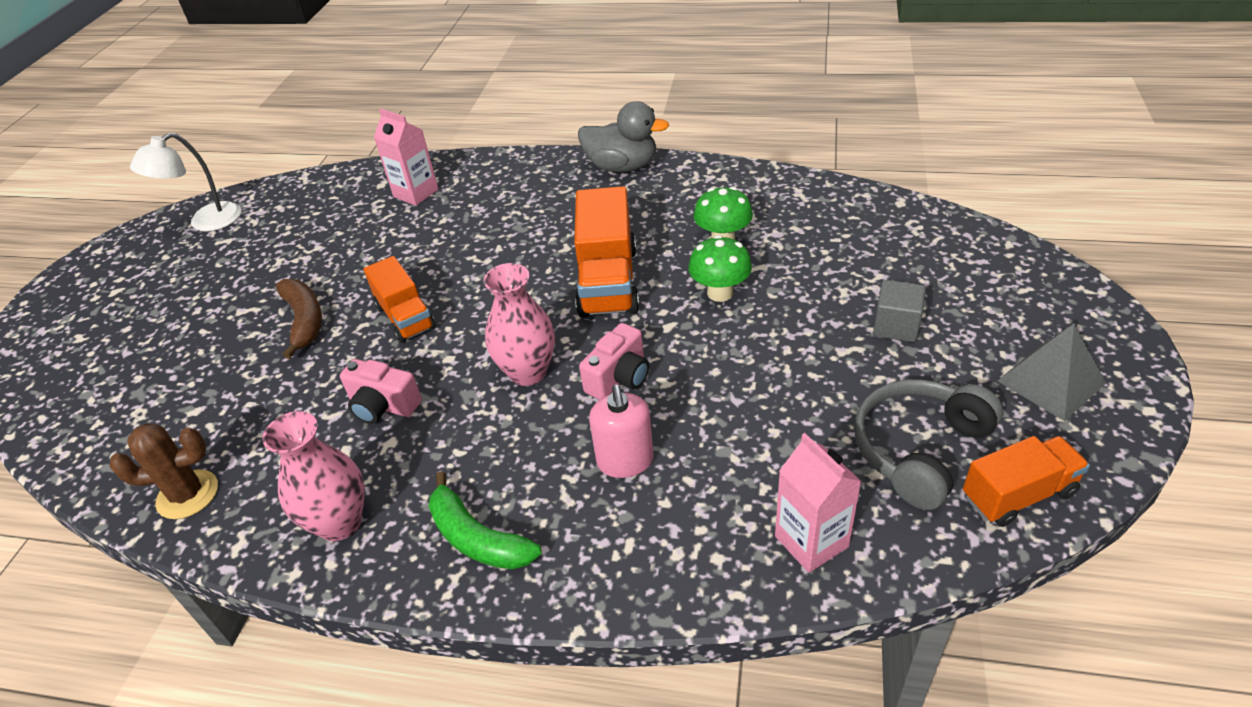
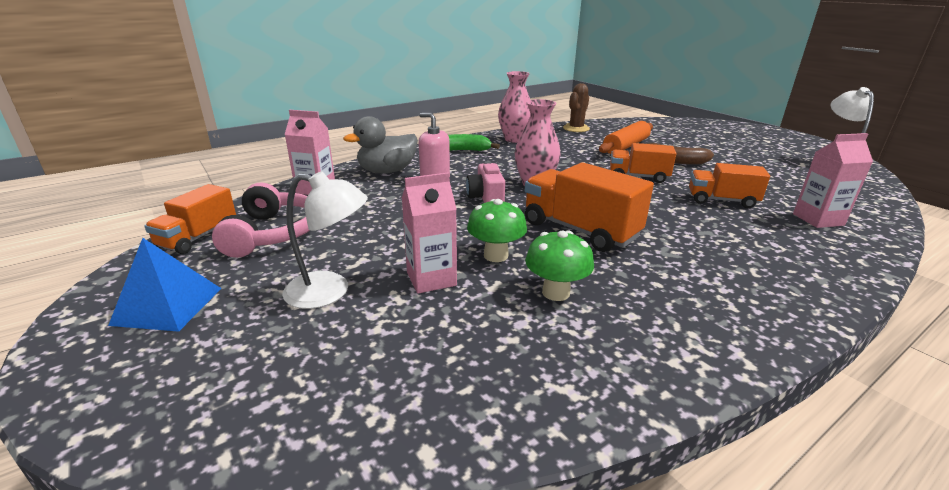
camera: 130 degrees right, 15 degrees down
(266, 386) = (626, 146): none -> orange rolling pin
(383, 406) = (569, 157): pink camera -> none
(423, 245) = (721, 200): none -> orange truck
(622, 167) = (778, 317): grey duck -> grey duck (387, 171)
(800, 297) = (431, 279): none -> pink carton
(896, 326) = (330, 292): grey cube -> white lamp
(919, 449) = (272, 233): grey headphones -> pink headphones
(1051, 382) = (168, 306): grey pyramid -> blue pyramid

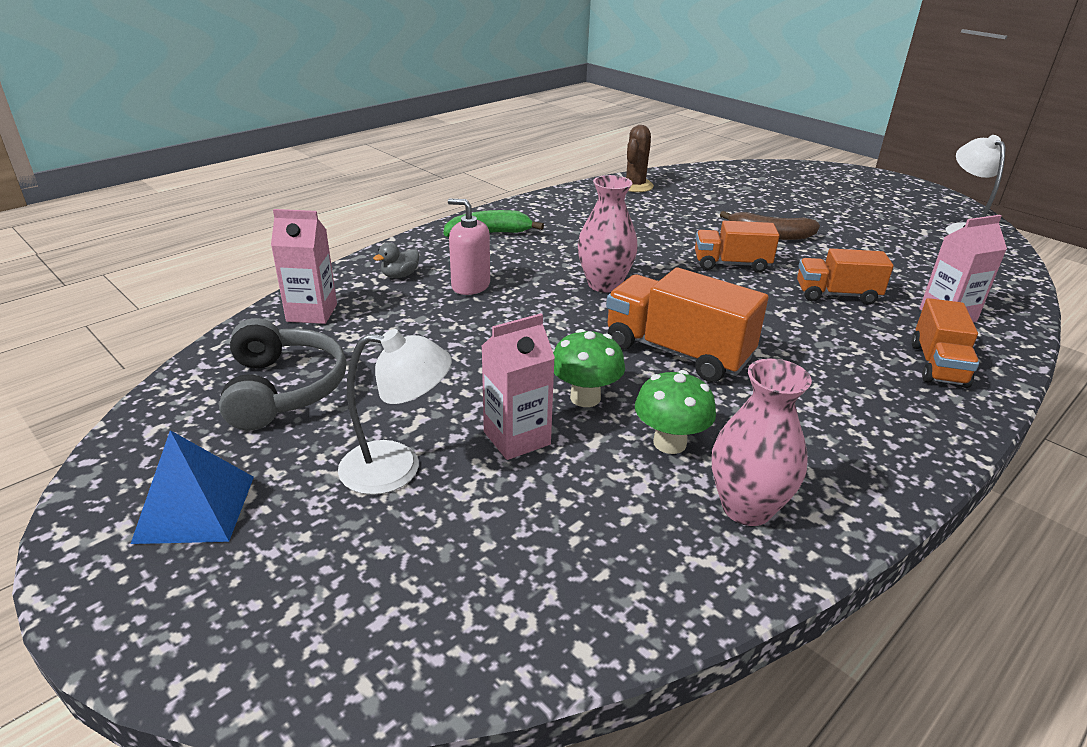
camera: 10 degrees left, 5 degrees up
(198, 237) = (182, 403): orange truck -> orange truck (938, 365)
(272, 233) = (283, 389): pink headphones -> grey headphones
(387, 171) = (400, 275): grey duck -> grey duck, size x0.48
(486, 198) = (547, 311): pink camera -> none
(514, 139) = (557, 209): pink vase -> pink vase (746, 508)
(626, 146) = (706, 214): orange rolling pin -> none

